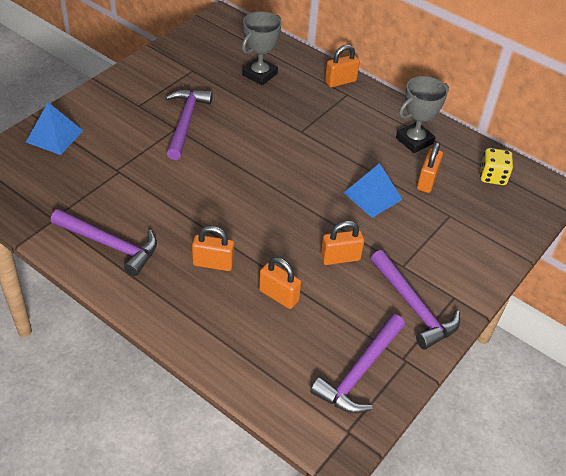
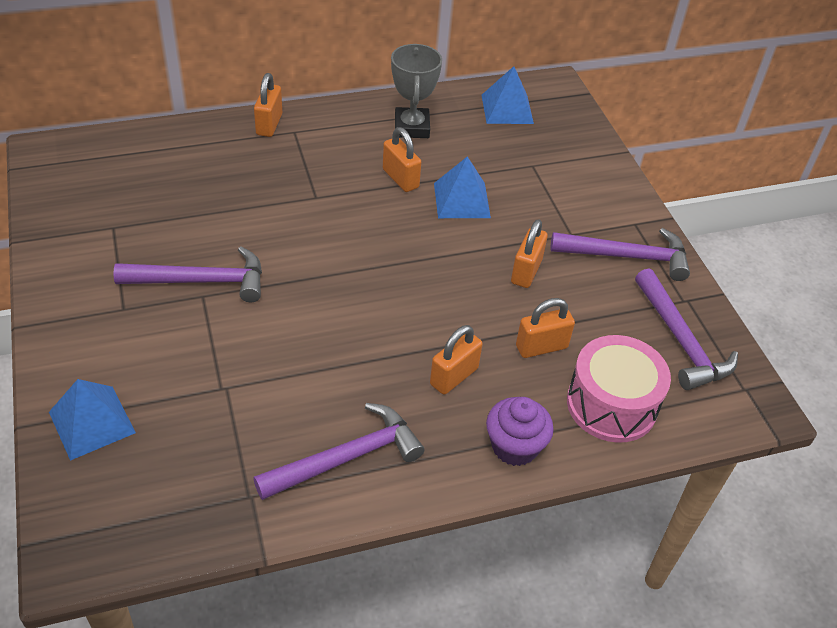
camera: 55 degrees left, 0 degrees up
(181, 318) = (514, 447): none -> purple cupcake
(186, 122) = (201, 281): purple hammer -> purple hammer turned 135 degrees clockwise
(259, 74) = (187, 176): grey trophy -> none
(261, 355) = (611, 404): none -> pink drum
(427, 181) = (474, 152): orange padlock -> orange padlock (400, 178)
(492, 176) = (507, 109): yellow dice -> blue pyramid

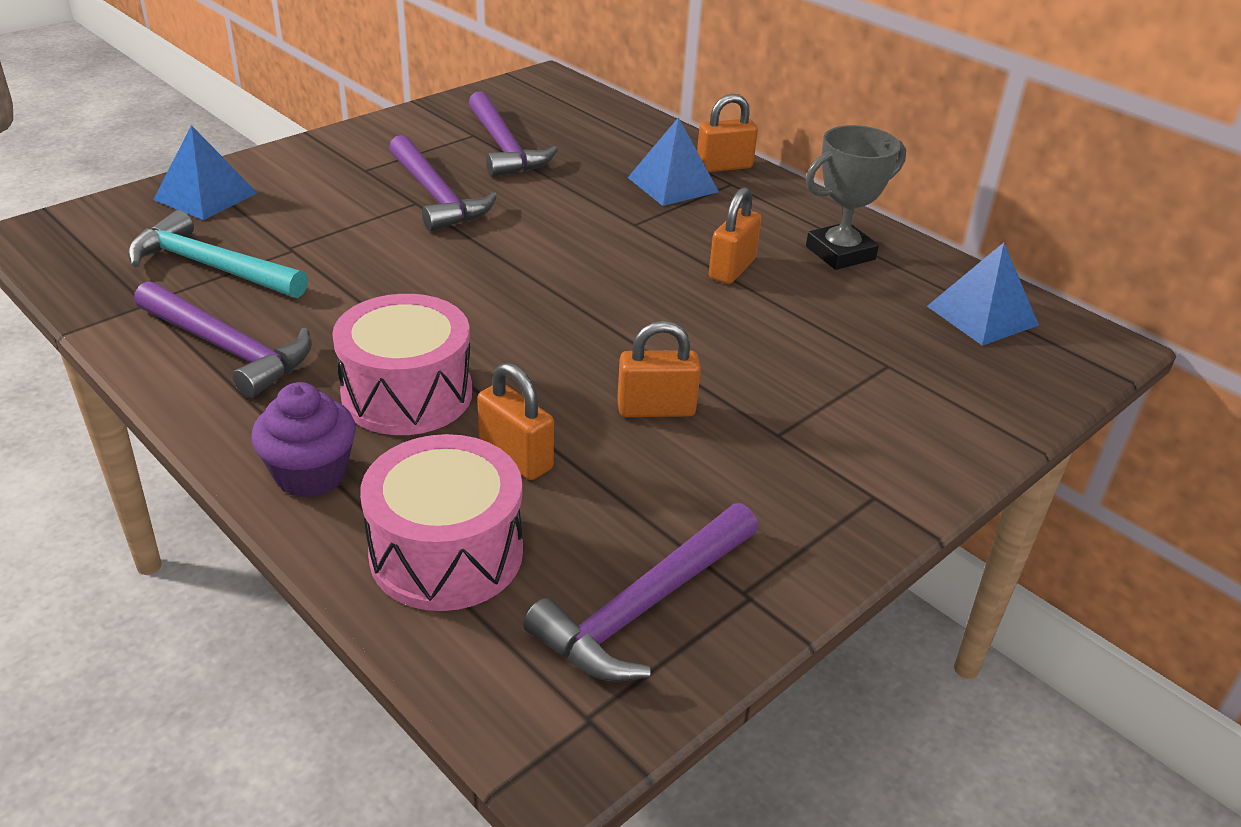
camera: 65 degrees right, 10 degrees down
(220, 443) = (211, 267): none -> turquoise hammer
(454, 376) = (407, 394): orange padlock -> pink drum
(461, 200) = (743, 323): blue pyramid -> blue pyramid (672, 184)
(627, 257) = (786, 503): purple hammer -> purple hammer (504, 147)

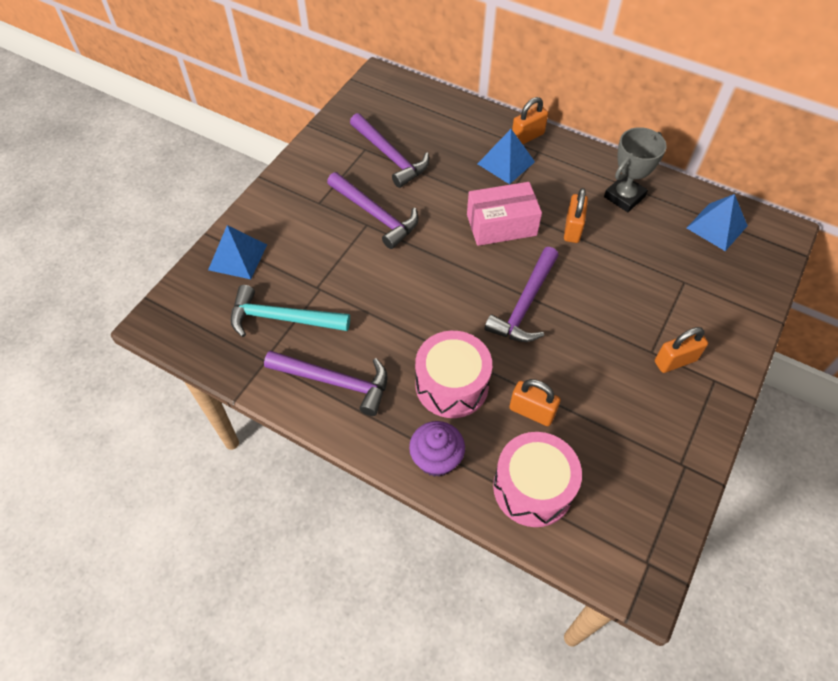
camera: 15 degrees left, 20 degrees up
(620, 242) = (501, 225): none -> pink box
(644, 606) = (641, 489): purple hammer -> purple hammer (525, 304)
(656, 409) = (584, 354): orange padlock -> orange padlock (675, 361)

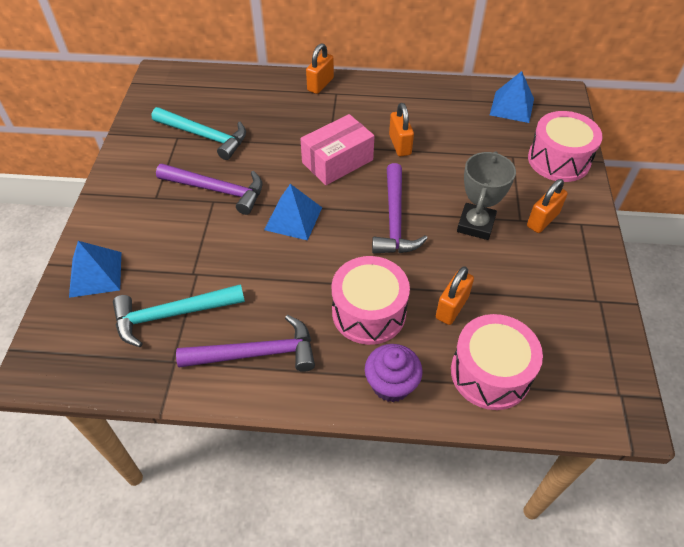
camera: 25 degrees left, 5 degrees down
(390, 156) = (205, 136): purple hammer -> turquoise hammer
(506, 162) = (313, 110): blue pyramid -> blue pyramid (293, 218)
(531, 412) = (451, 307): orange padlock -> orange padlock turned 60 degrees counterclockwise
(624, 197) = (427, 107): grey trophy -> grey trophy (475, 224)
(732, 303) = (558, 160): none -> pink drum

